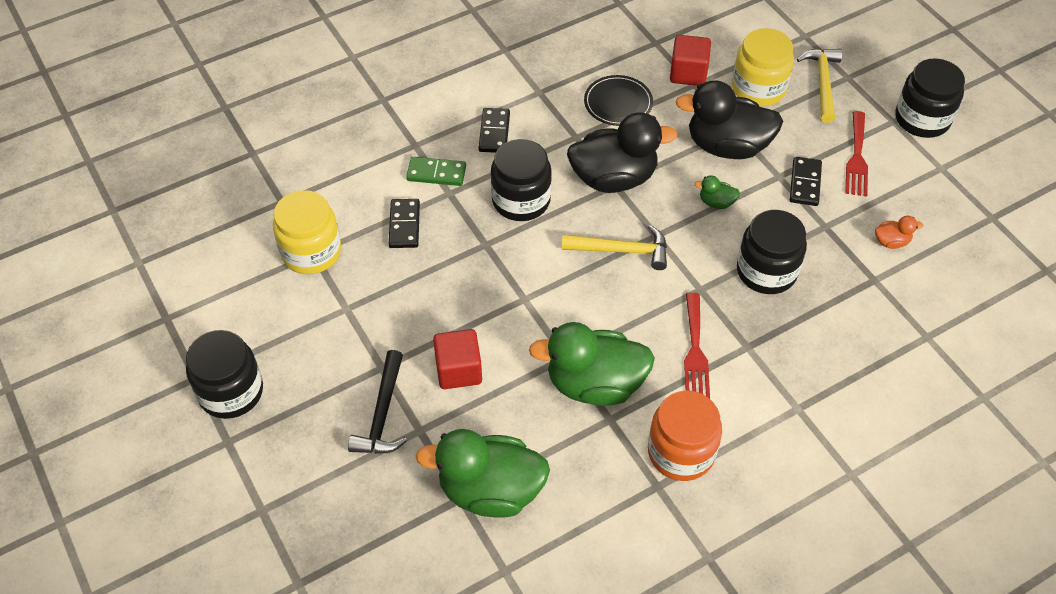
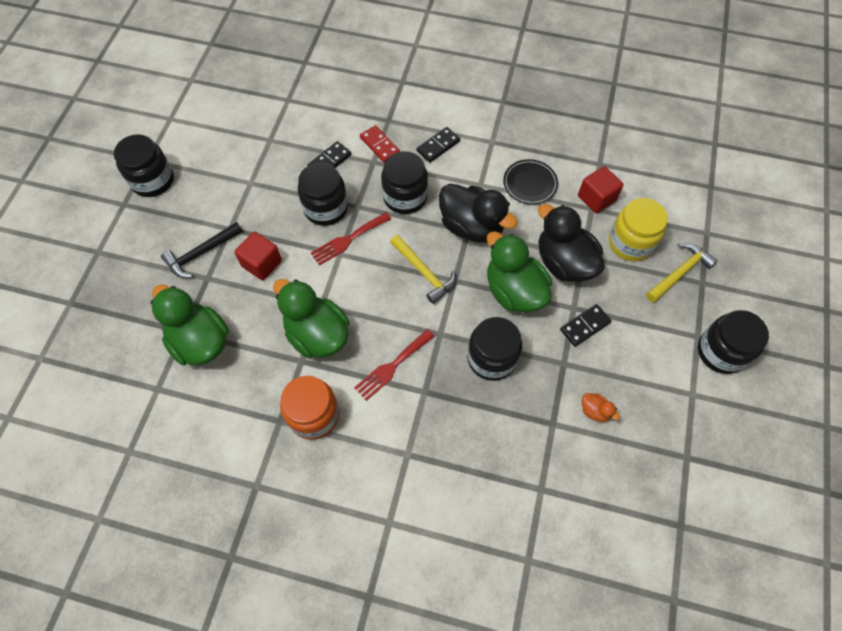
camera: 45 degrees right, 10 degrees up
(311, 252) = (269, 138): yellow jar -> none
(436, 173) = (380, 145): green domino -> red domino
(457, 270) = (326, 208): none -> black jar
(716, 202) = (514, 291): green duck -> green duck, size x2.39
(857, 158) = (640, 339): red fork -> red fork (348, 240)

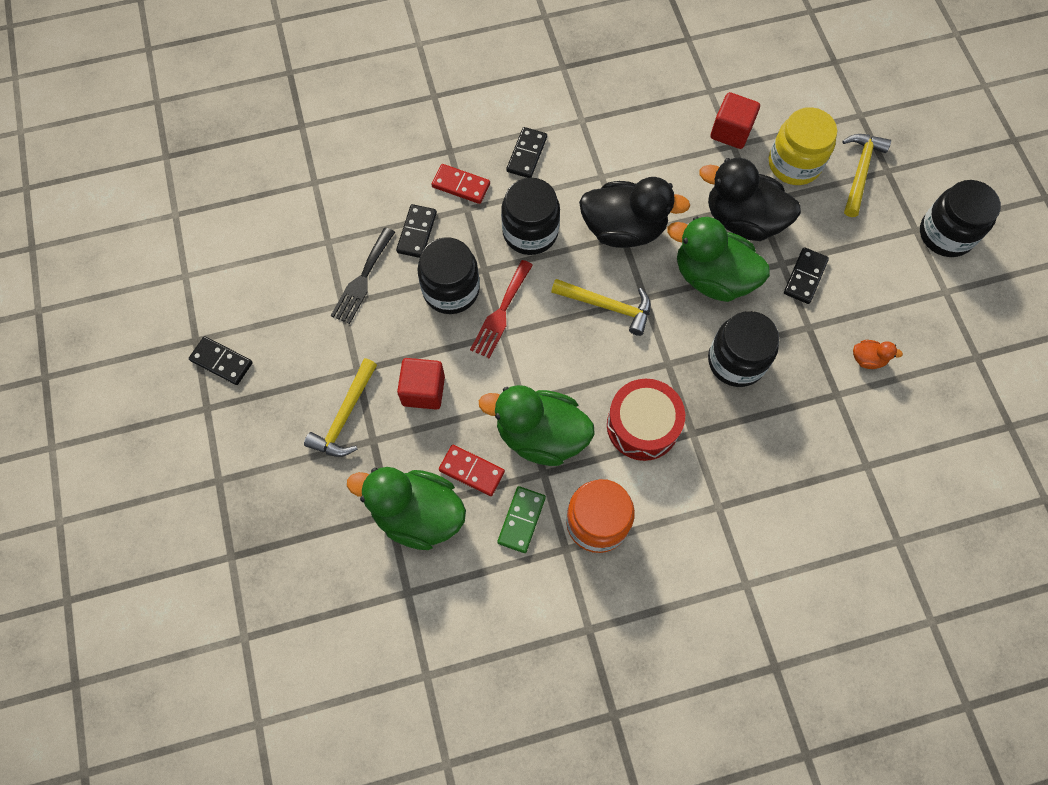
camera: 30 degrees left, 5 degrees up
(153, 180) = (221, 361): black jar -> black domino
(201, 253) = (345, 416): black hammer -> yellow hammer
(255, 333) = (471, 471): none -> red domino
(264, 384) = (521, 520): none -> green domino
(274, 173) = (362, 279): none -> black fork
(392, 366) = (642, 425): red fork -> red drum
(530, 183) = (653, 149): black plate -> none

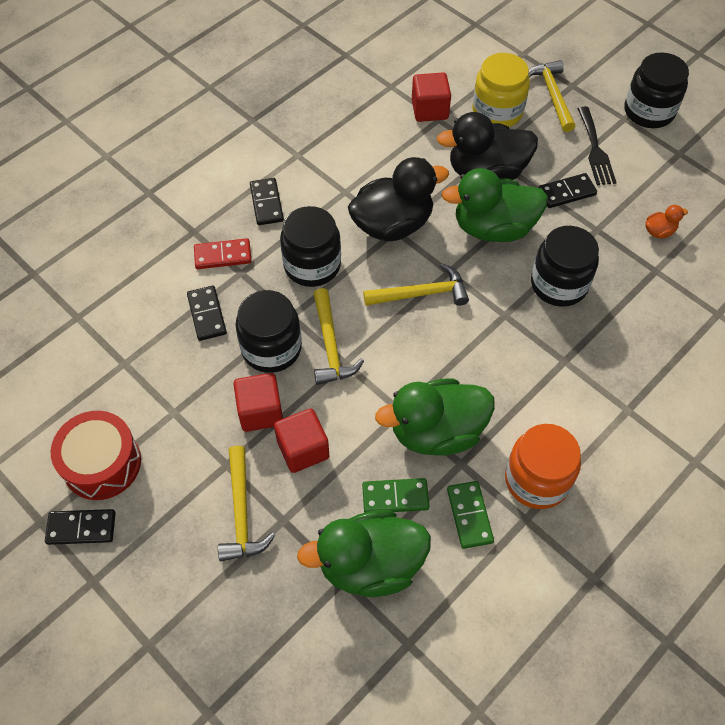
camera: 30 degrees left, 10 degrees down
(362, 279) = (180, 380): black fork -> black fork (595, 150)
(409, 340) = (260, 412): none -> red cube
(471, 471) = (395, 497): red domino -> green domino
(501, 313) = (331, 345): red fork -> yellow hammer
(642, 425) = (519, 376): red drum -> red drum (102, 463)
(805, 277) = (566, 192): black domino -> black domino turned 75 degrees clockwise

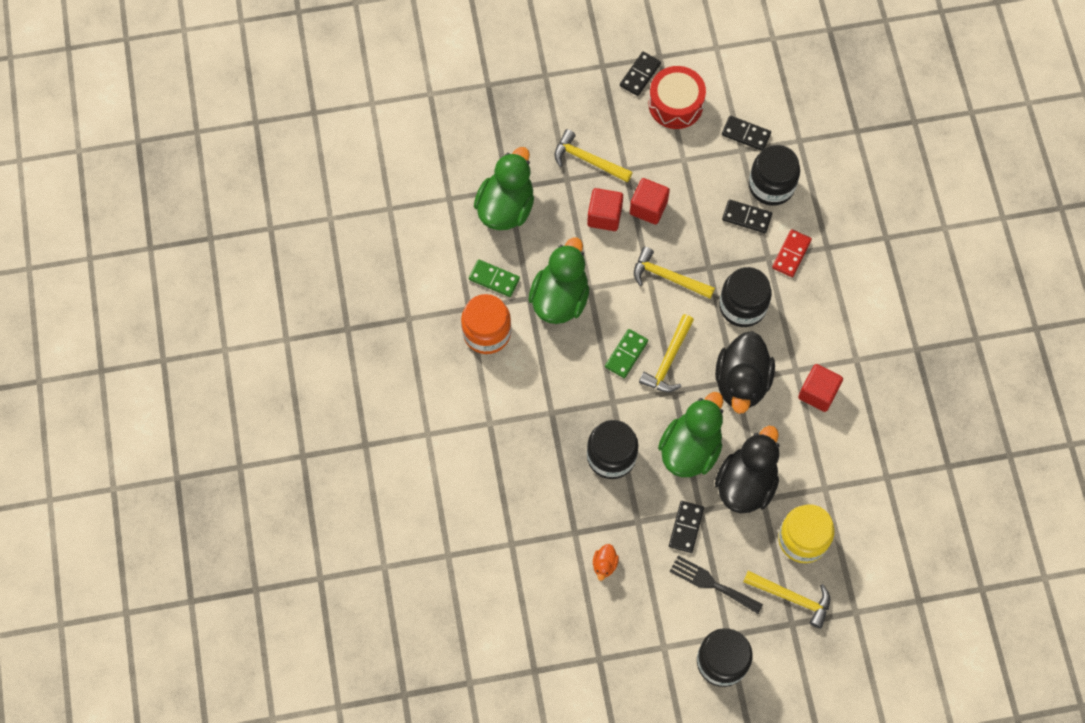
camera: 125 degrees right, 10 degrees up
(266, 203) = (821, 309): black domino -> black domino (746, 134)
(271, 348) = (691, 241): black jar -> black jar (771, 185)
(395, 497) = (535, 247): green domino -> green domino (626, 354)
(429, 110) = (840, 488): red cube -> red cube (818, 393)

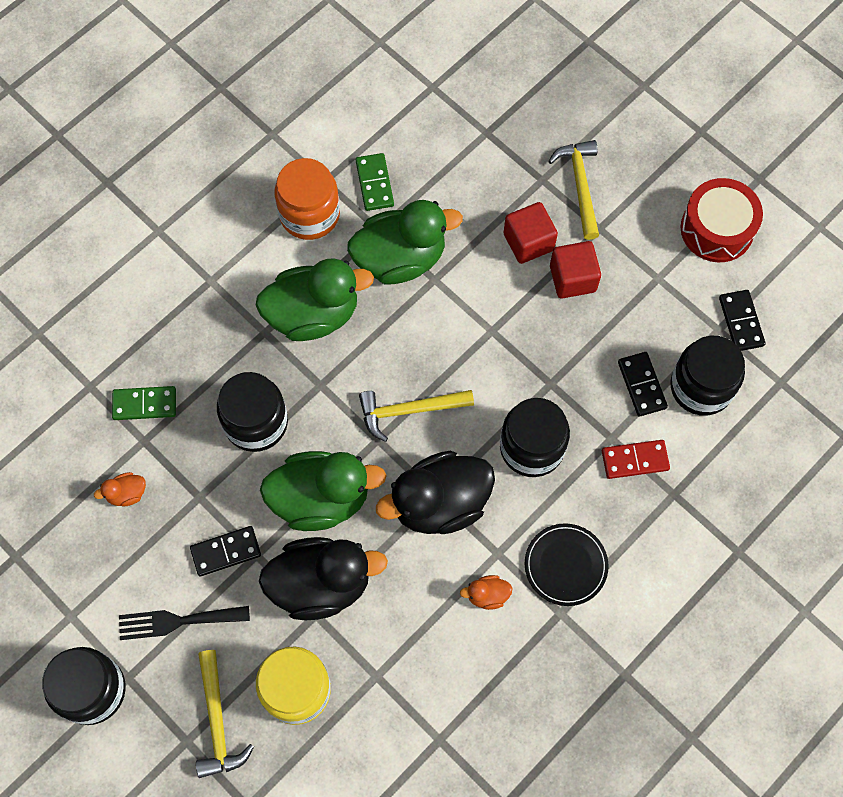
camera: 55 degrees right, 0 degrees up
(506, 207) = (463, 144): green duck -> green duck (313, 314)
(626, 354) = (385, 363): green domino -> green domino (144, 404)
(640, 75) = (721, 173): black domino -> none
(668, 277) = (506, 349): yellow hammer -> none
(712, 583) = (177, 621): black fork -> black fork turned 90 degrees counterclockwise
(818, 393) = (487, 595): red cube -> orange duck
(829, 337) = (565, 565): none -> black plate

